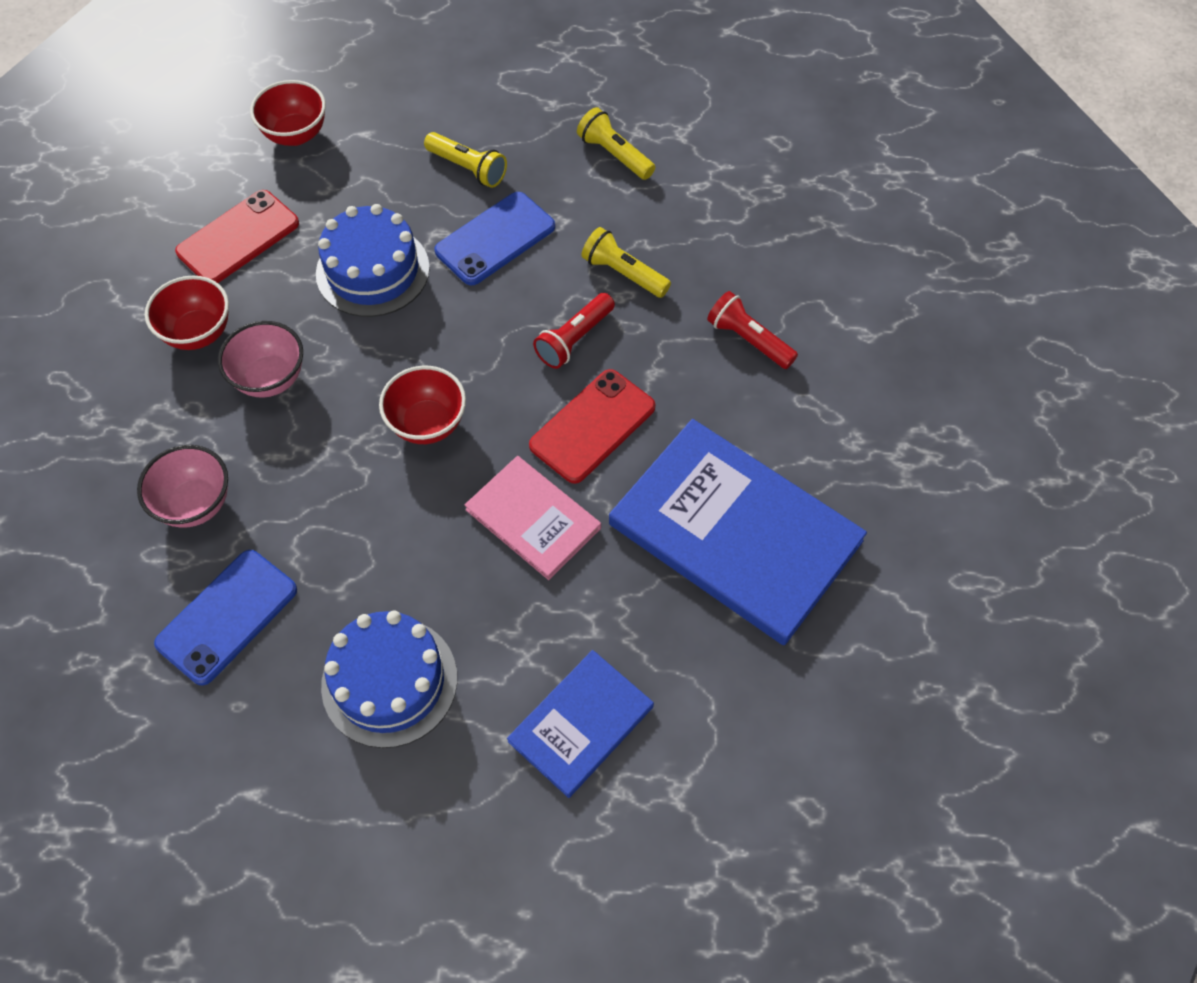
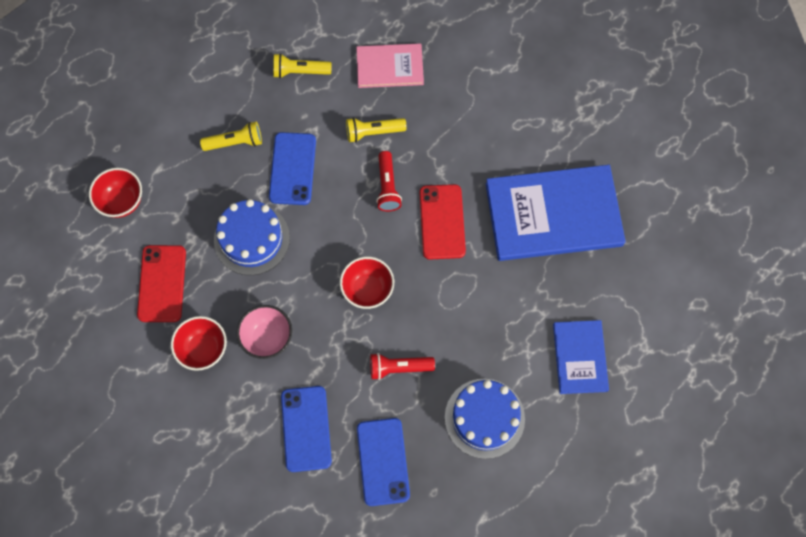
camera: 45 degrees left, 10 degrees up
(195, 504) = (306, 428): pink bowl -> blue phone
(533, 519) = (464, 289): pink book -> pink book (389, 67)
(749, 339) = (465, 116): red flashlight -> red flashlight (399, 367)

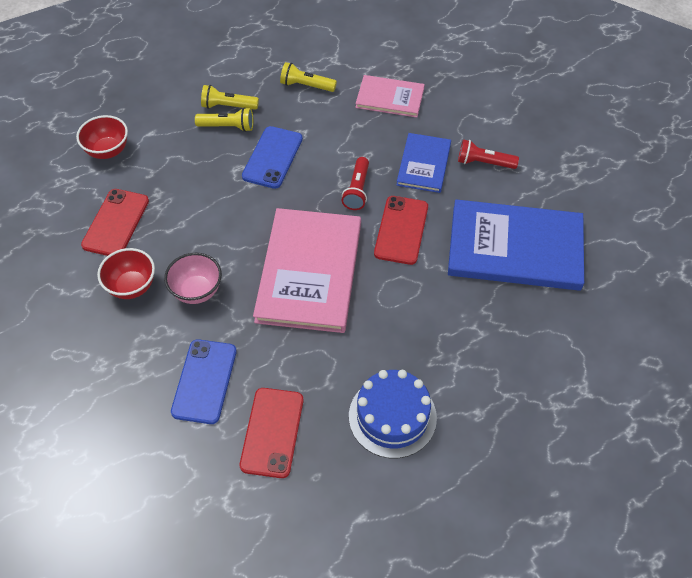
camera: 15 degrees right, 15 degrees down
(252, 239) = (213, 205): blue cake -> none
(367, 290) = (309, 272): red bowl -> pink book
(373, 132) = (358, 144): yellow flashlight -> yellow flashlight (228, 106)
(383, 461) = (272, 432): blue phone -> red phone
(399, 367) = (317, 347): red flashlight -> red flashlight (484, 162)
(580, 357) = (510, 383): blue book -> blue book (423, 164)

